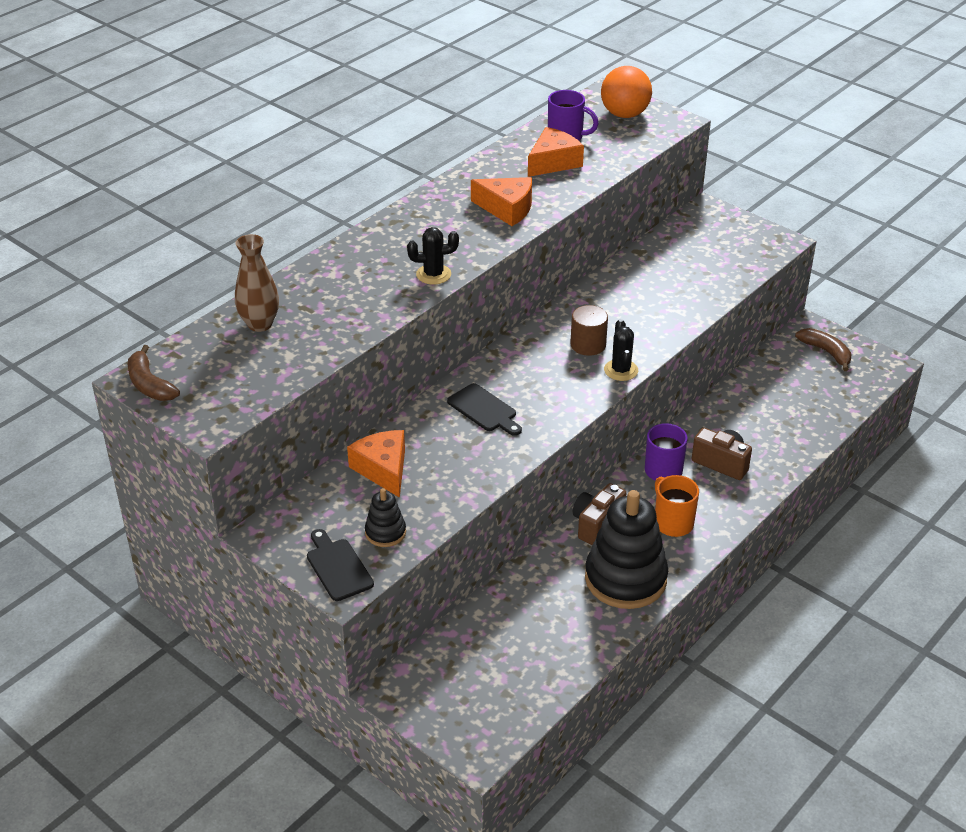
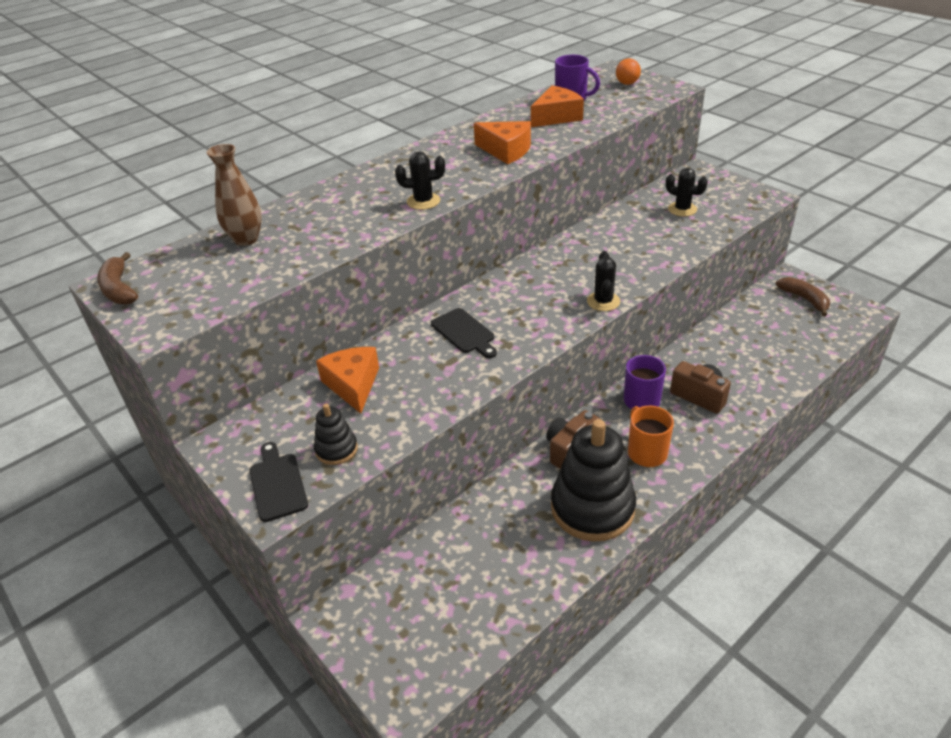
camera: 10 degrees right, 0 degrees up
(588, 345) = (575, 278): brown cylinder -> none
(624, 114) = (627, 83): orange ball -> orange ball, size x0.54
(693, 259) = (682, 209): none -> black cactus

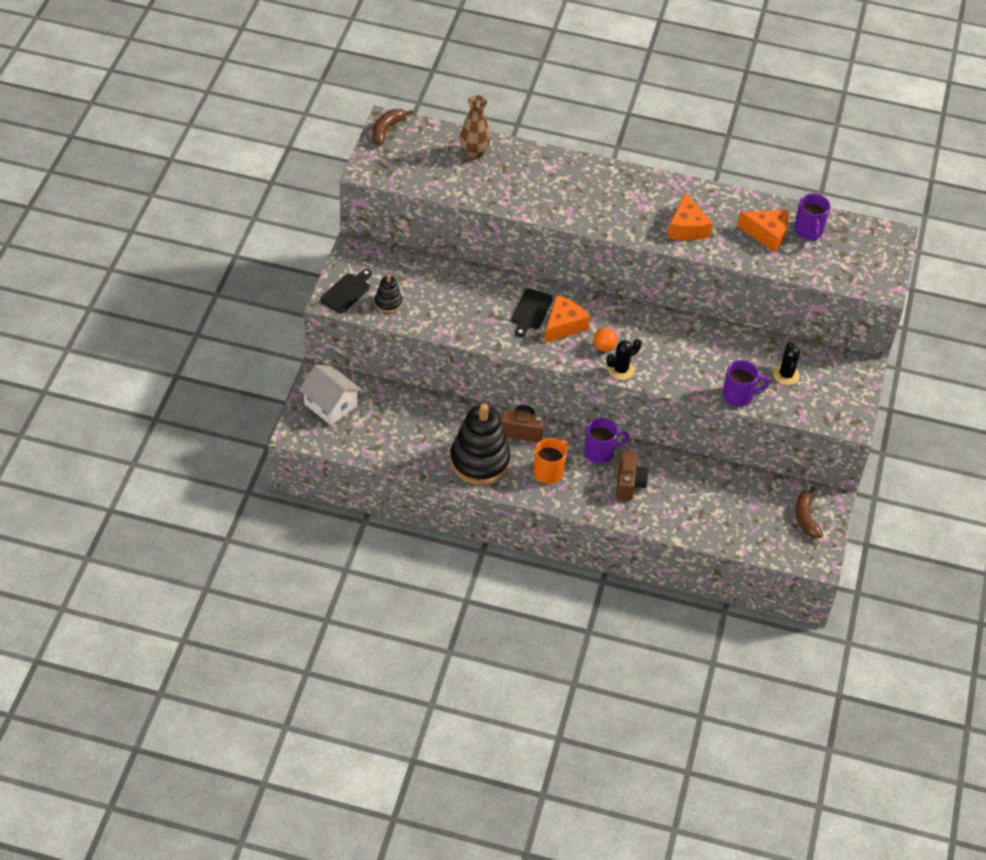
camera: 50 degrees right, 10 degrees up
(353, 385) = (442, 281): orange cheese -> orange cheese (563, 325)
(389, 628) = (330, 405): none -> white house
(423, 201) = (582, 216): black cactus -> none
(627, 83) = (869, 255): orange ball -> orange ball (604, 347)
(692, 242) = (738, 396): none -> purple mug
(804, 299) = (806, 518): brown banana -> brown banana turned 150 degrees clockwise

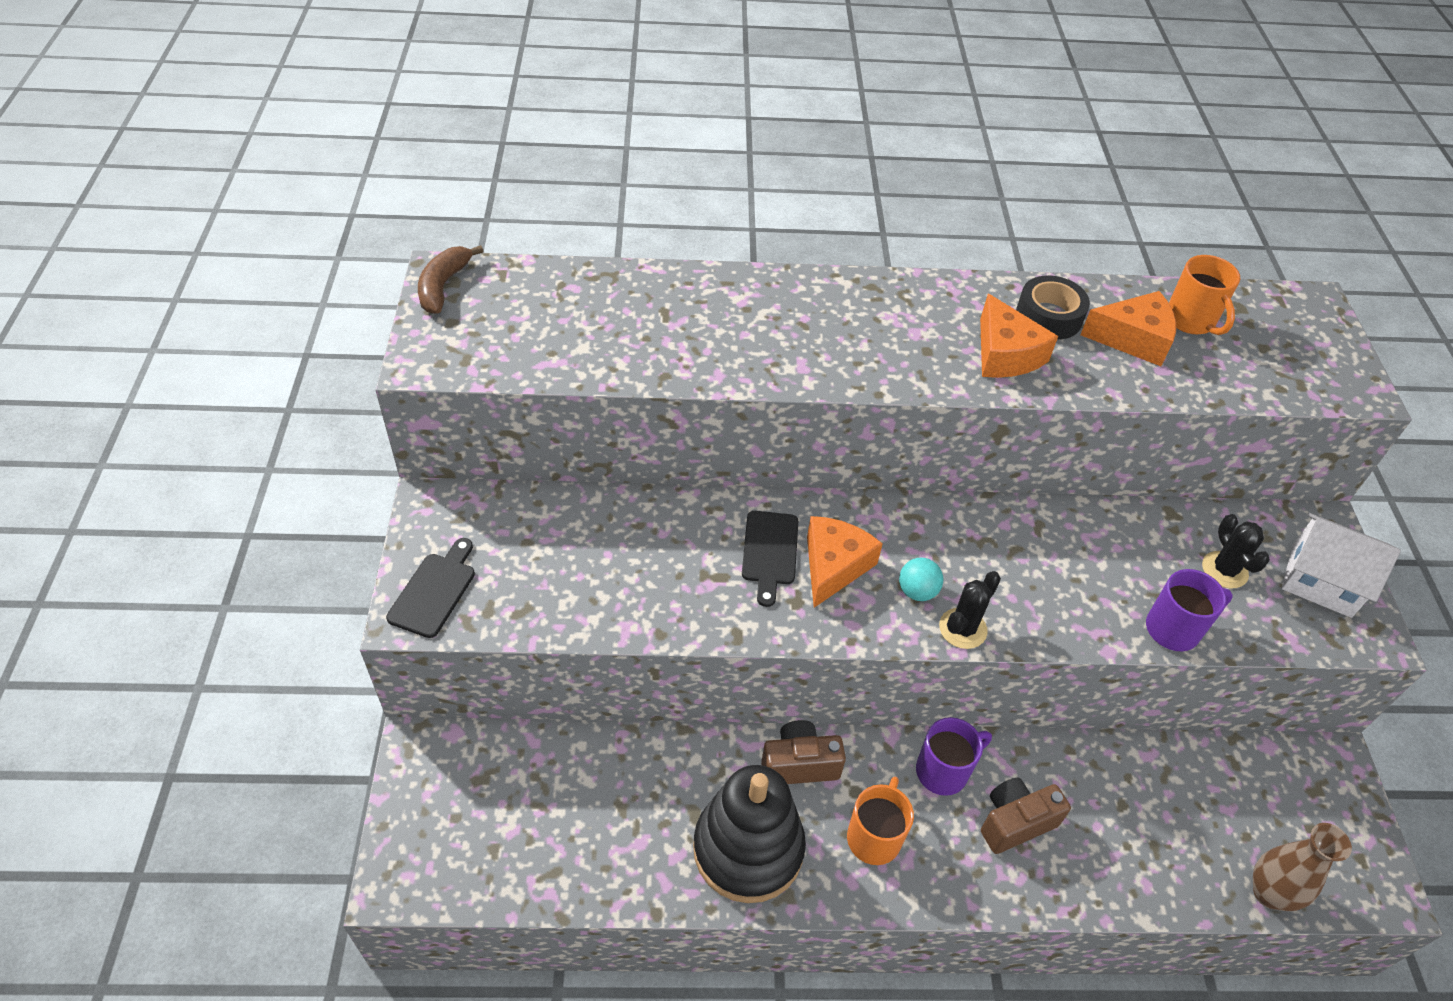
camera: 15 degrees left, 0 degrees up
(330, 405) = (449, 802): white house -> white house (1321, 580)
(388, 303) = (515, 595): black stacking toy -> none
(474, 153) = (605, 299): brown vase -> brown vase (1269, 893)
(604, 347) = (917, 591): orange ball -> turquoise ball
(628, 484) = (1015, 822): brown camera -> brown camera turned 105 degrees counterclockwise
(724, 212) = (1048, 316): none -> black tape
(806, 518) = (1319, 807): brown banana -> none
(808, 231) = (1191, 321): purple mug -> orange mug

